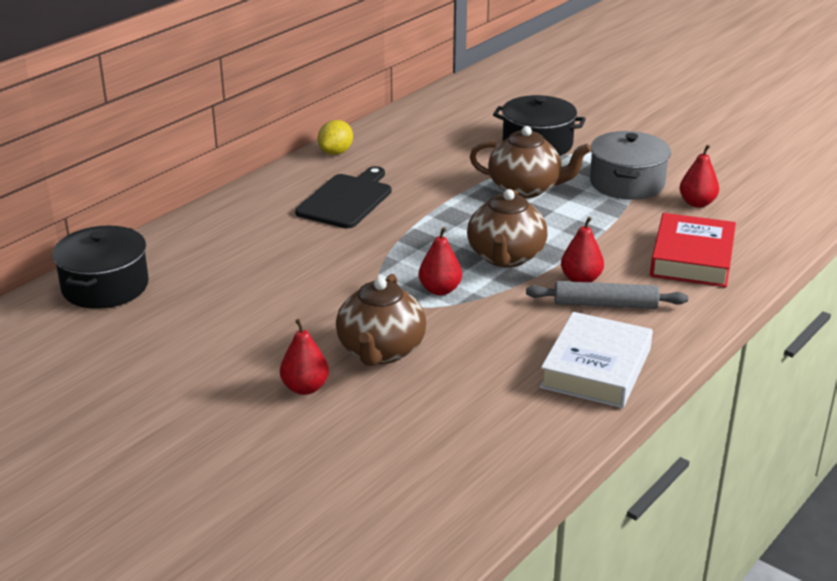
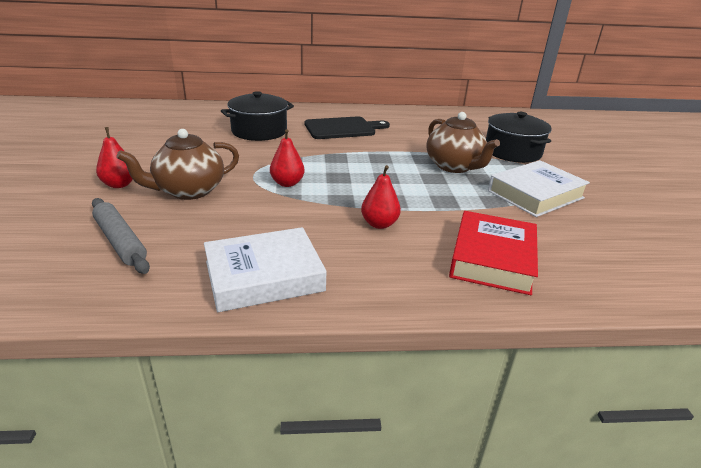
camera: 45 degrees right, 0 degrees up
(105, 286) = (169, 111): black pot -> black pot (259, 131)
(336, 152) = (385, 111): yellow lemon -> none
(505, 257) = (361, 189): brown teapot -> none
(605, 304) = (361, 246): grey rolling pin -> grey rolling pin (120, 241)
(627, 183) = (535, 194): grey pot -> white book
(692, 258) = (492, 258): red book -> red book turned 45 degrees counterclockwise
(697, 203) = (572, 230): red pear -> none

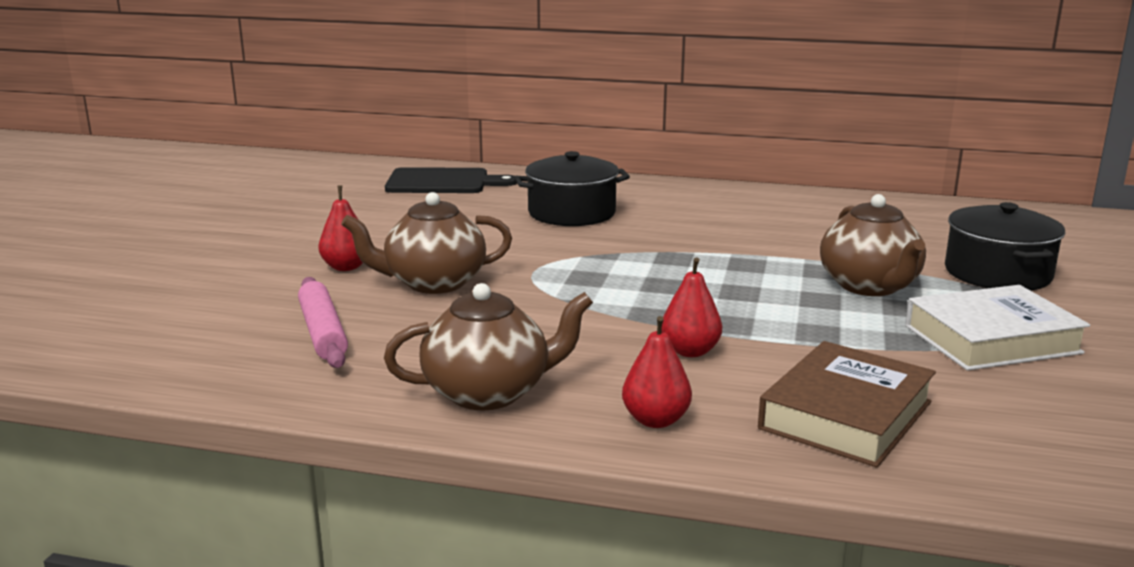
camera: 20 degrees right, 10 degrees down
(120, 241) = (323, 333): grey rolling pin -> pink rolling pin
(264, 276) = (488, 392): white book -> brown teapot
(287, 183) = (578, 286): red pear -> red pear (655, 420)
(343, 128) = (709, 217): black cutting board -> black cutting board (442, 182)
(492, 258) = (846, 415): red book -> brown book

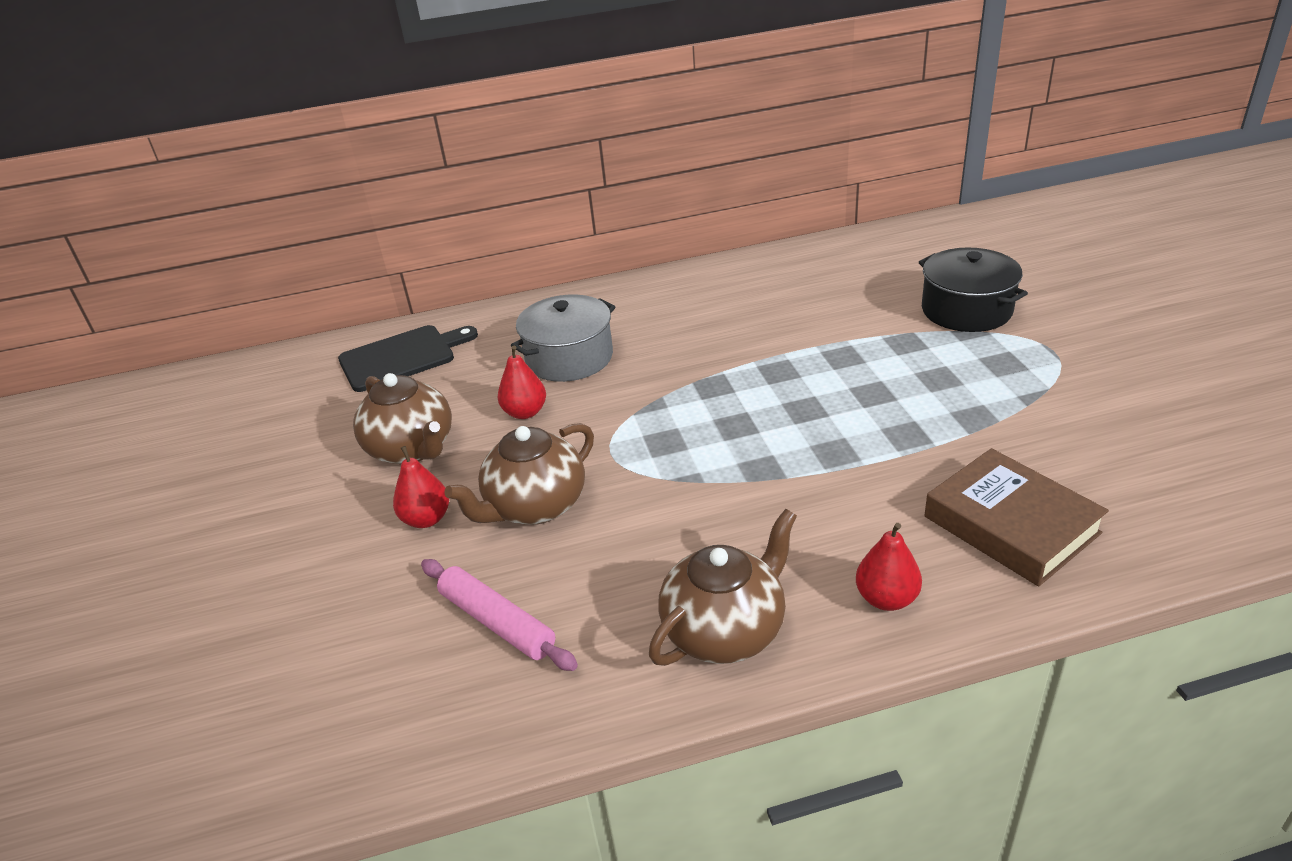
camera: 25 degrees left, 15 degrees up
(571, 213) = (569, 358): black pot -> grey pot
(690, 351) = (835, 501): red pear -> red pear (525, 412)
(846, 415) = (1011, 525): brown book -> brown book turned 45 degrees counterclockwise
(869, 286) = (893, 362): brown teapot -> brown teapot (412, 449)
(992, 339) = (1028, 391): white book -> none

